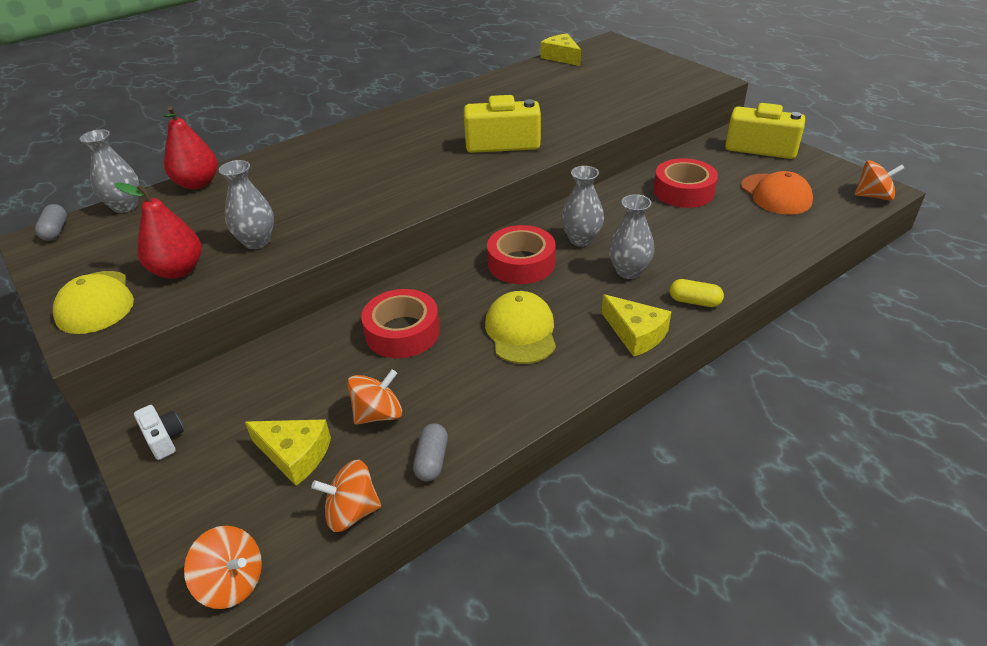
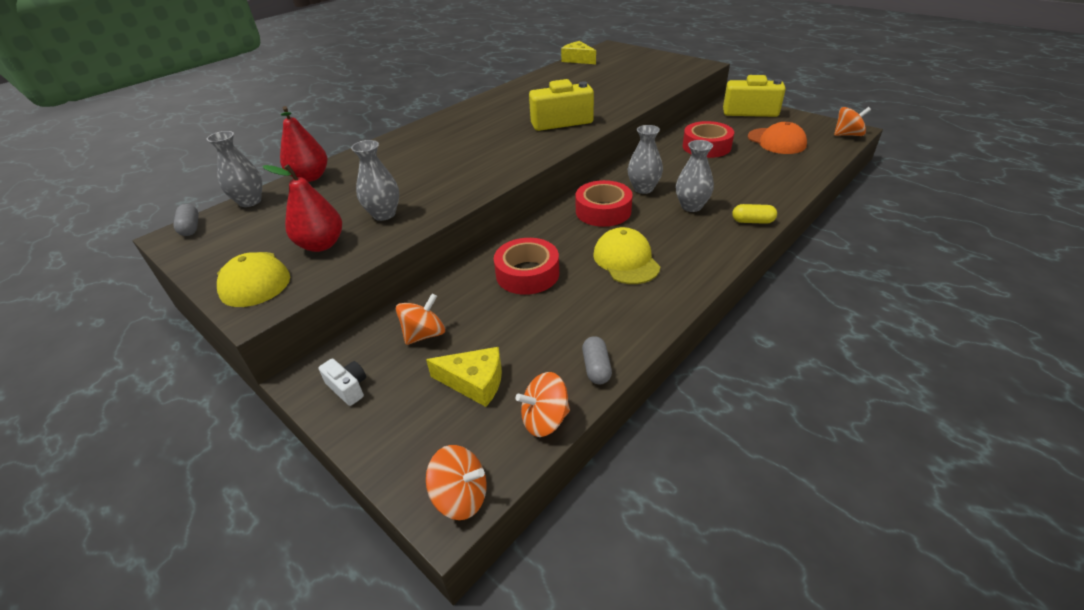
camera: 10 degrees left, 0 degrees up
(378, 414) = (534, 339): orange spinning top -> orange spinning top (424, 334)
(635, 334) = (718, 250): yellow cheese -> none

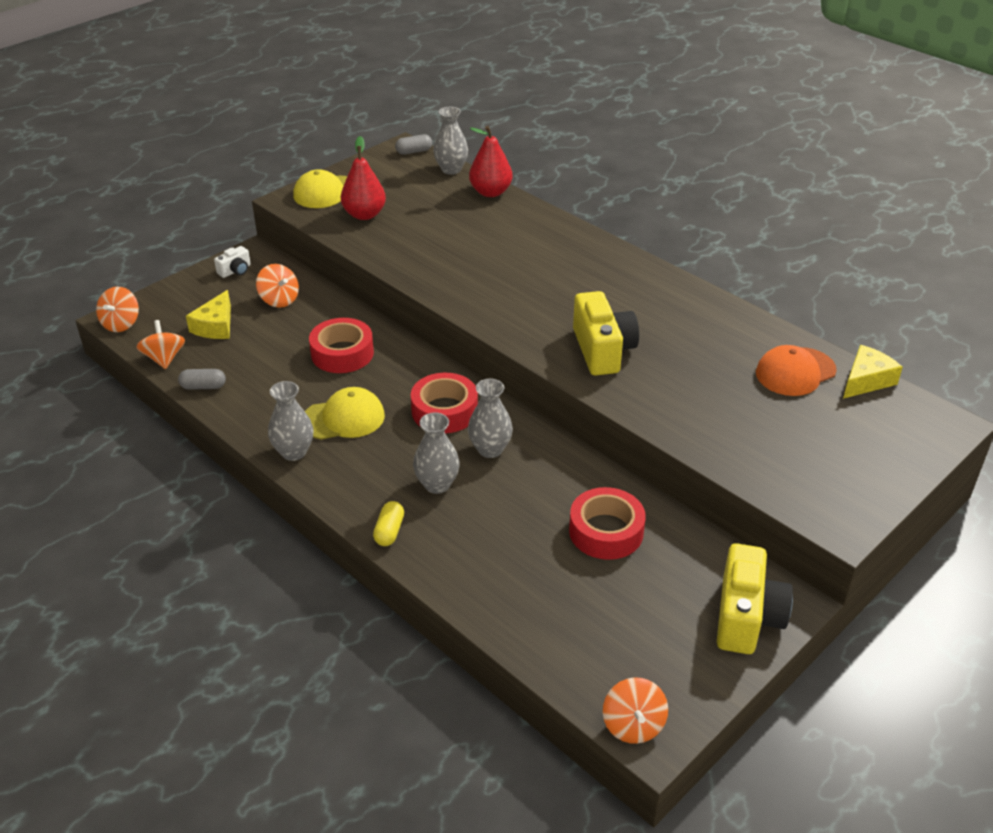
camera: 90 degrees right, 0 degrees up
(384, 214) = (404, 240): grey vase -> grey vase (294, 452)
(776, 141) = (616, 619): orange cap -> orange cap (795, 372)

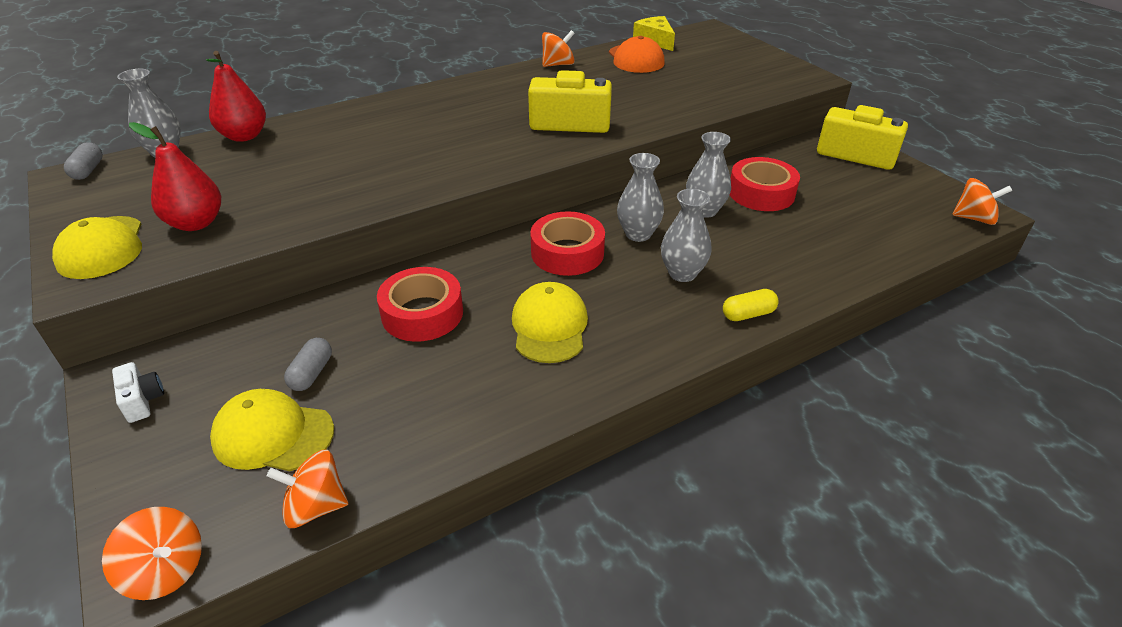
camera: 75 degrees left, 0 degrees up
(203, 386) = (417, 459): grey capsule -> grey capsule (311, 373)
(215, 326) = (273, 435): yellow cheese -> yellow cap
(279, 300) = (261, 359): orange spinning top -> orange spinning top (558, 65)
(294, 452) = (597, 375): grey vase -> grey vase (704, 210)
(389, 531) = (748, 314): yellow capsule -> yellow capsule turned 45 degrees counterclockwise

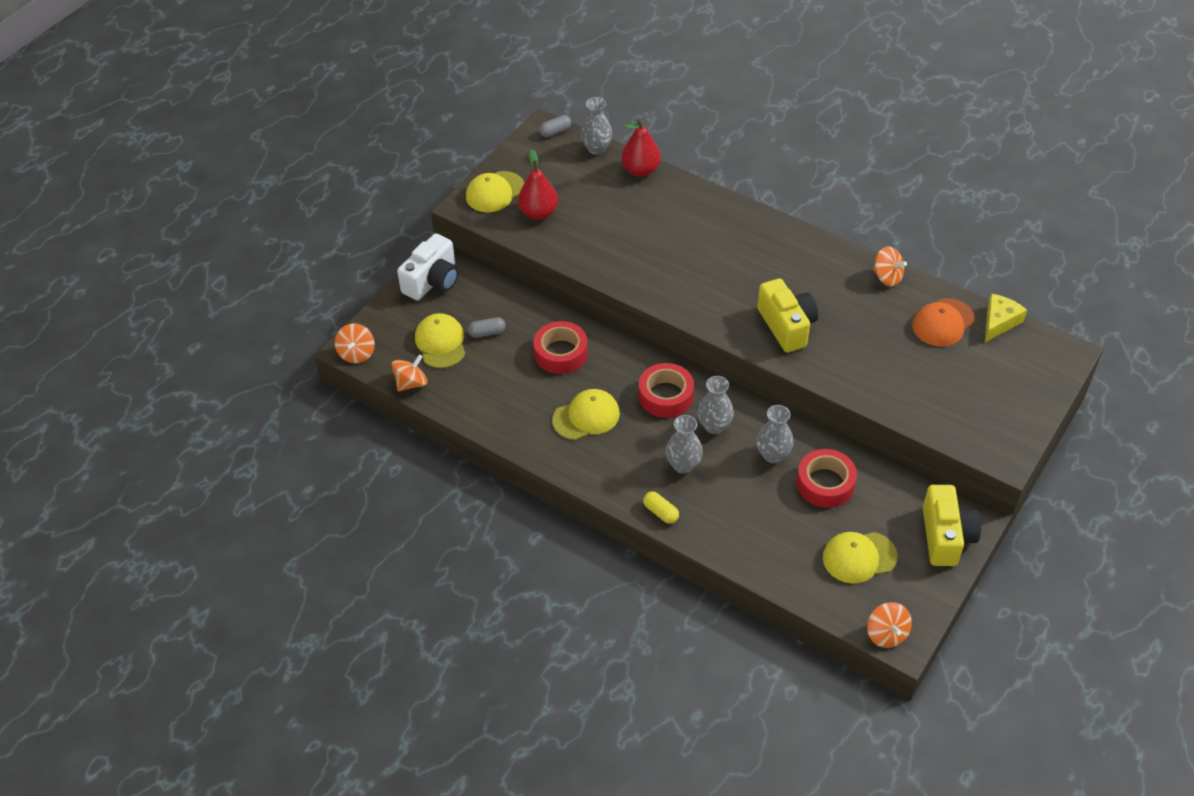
camera: 65 degrees right, 10 degrees up
(142, 401) = (432, 281): white camera -> white camera, size x2.05
(315, 506) = (411, 383): orange spinning top -> orange spinning top turned 75 degrees clockwise
(867, 203) = (859, 557): none -> yellow cap

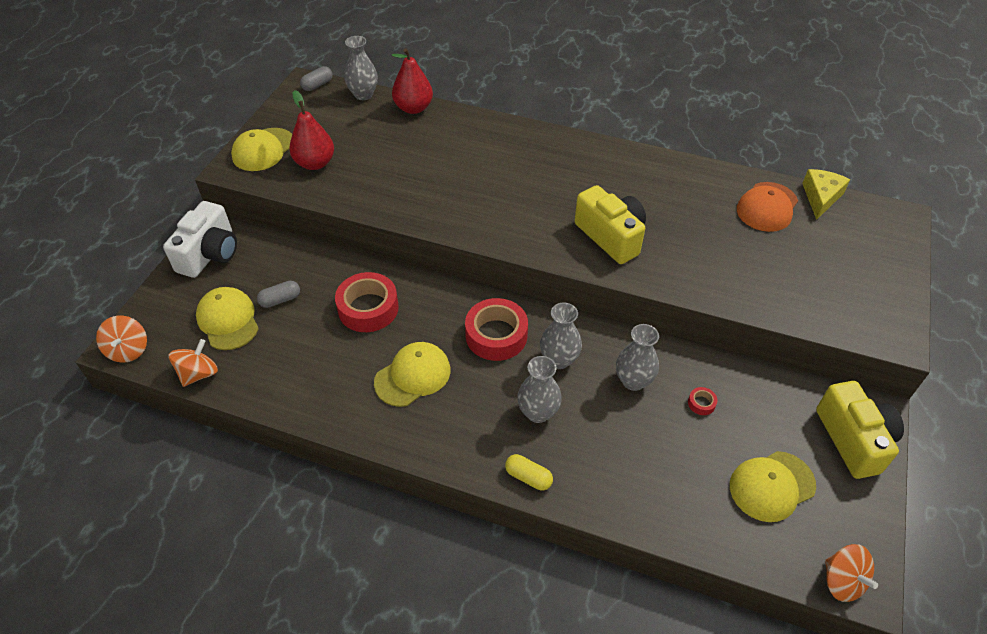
camera: 15 degrees left, 0 degrees up
(825, 484) = (701, 403): red tape -> red tape, size x0.41
(887, 277) = (693, 172): orange spinning top -> none

